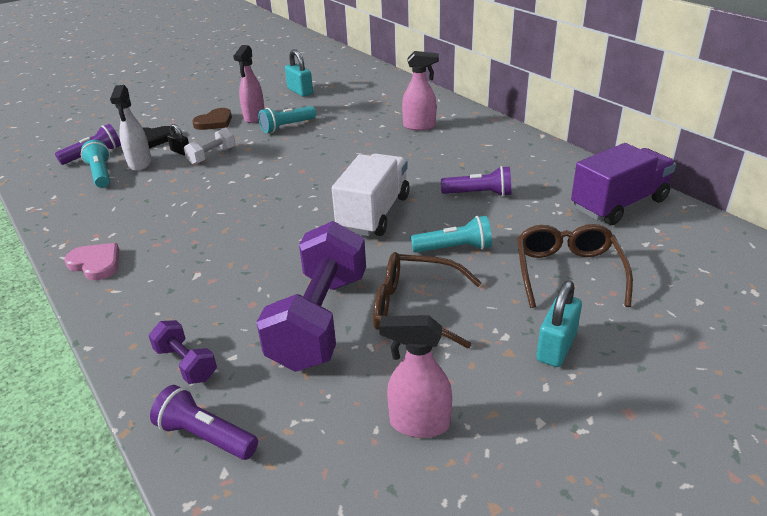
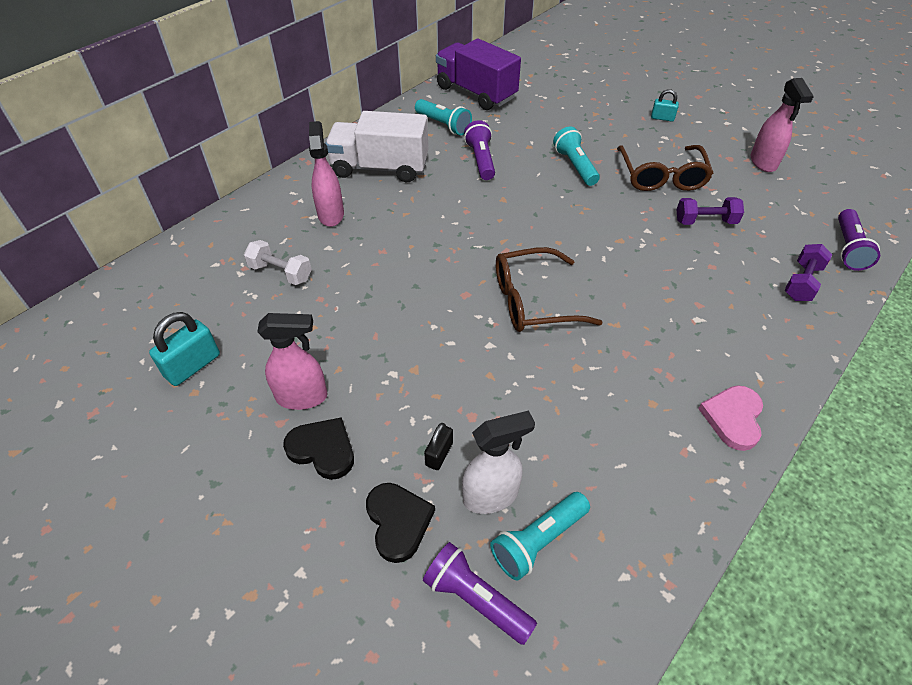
camera: 105 degrees left, 15 degrees up
(212, 156) = (446, 404): white dumbbell -> white dumbbell (281, 272)
(214, 122) = (322, 449): brown heart -> black heart
(287, 127) = (337, 344): turquoise flashlight -> turquoise flashlight (443, 125)
(320, 320) = (705, 221): purple dumbbell -> purple dumbbell, size x0.46
(374, 214) = (540, 219): white truck -> white truck (380, 168)
(556, 347) = (662, 118): turquoise padlock -> turquoise padlock, size x0.60
(567, 272) = (580, 114): brown glasses -> brown glasses (533, 301)

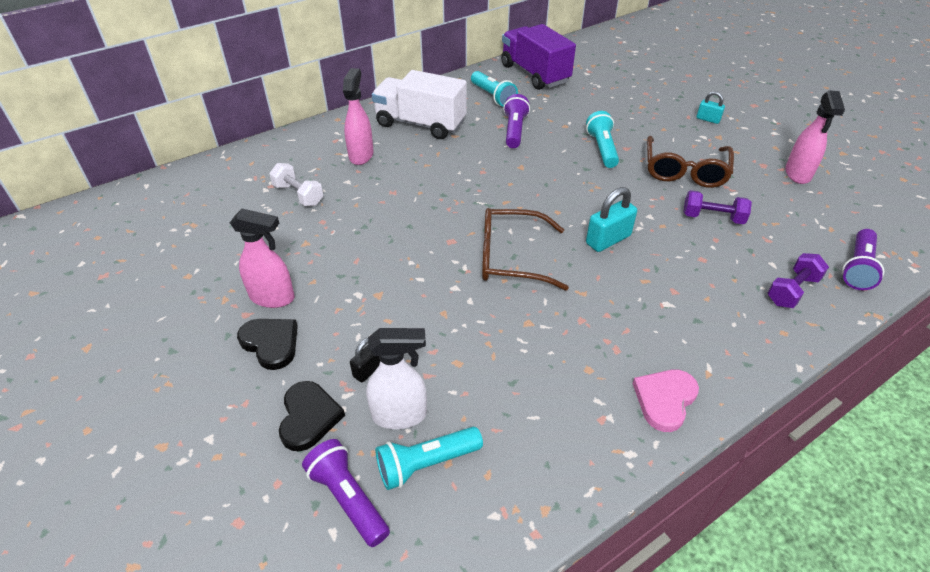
camera: 15 degrees right, 5 degrees down
(192, 366) = (195, 255): turquoise padlock -> turquoise padlock (608, 239)

